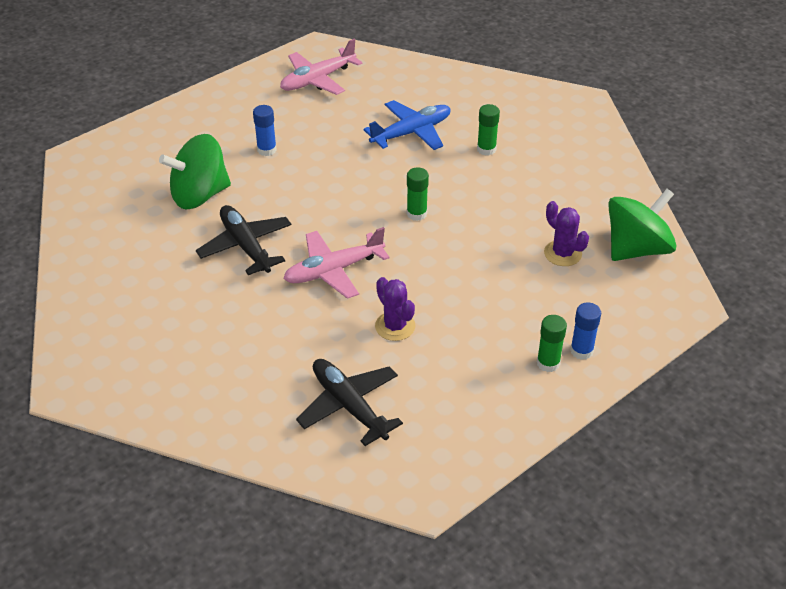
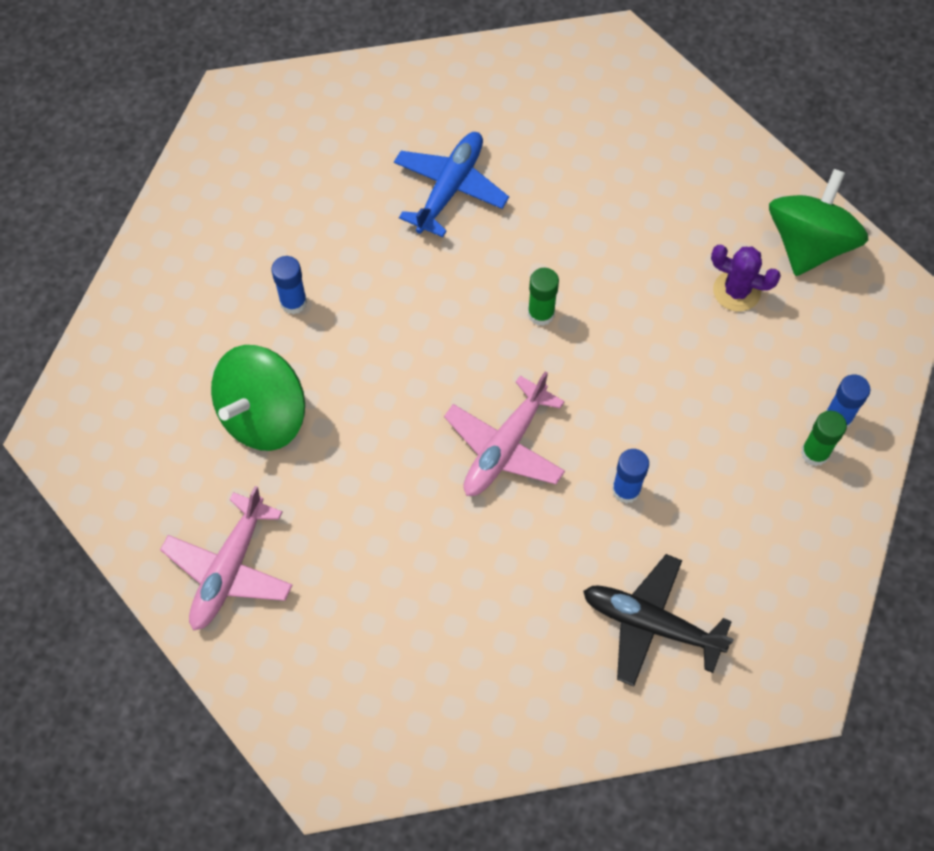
camera: 30 degrees left, 20 degrees up
(246, 246) = (377, 464): black plane -> none
(317, 79) = (273, 154): pink plane -> pink plane (229, 569)
(395, 326) = (626, 490): purple cactus -> blue glue stick
(486, 149) = (554, 173): green glue stick -> none

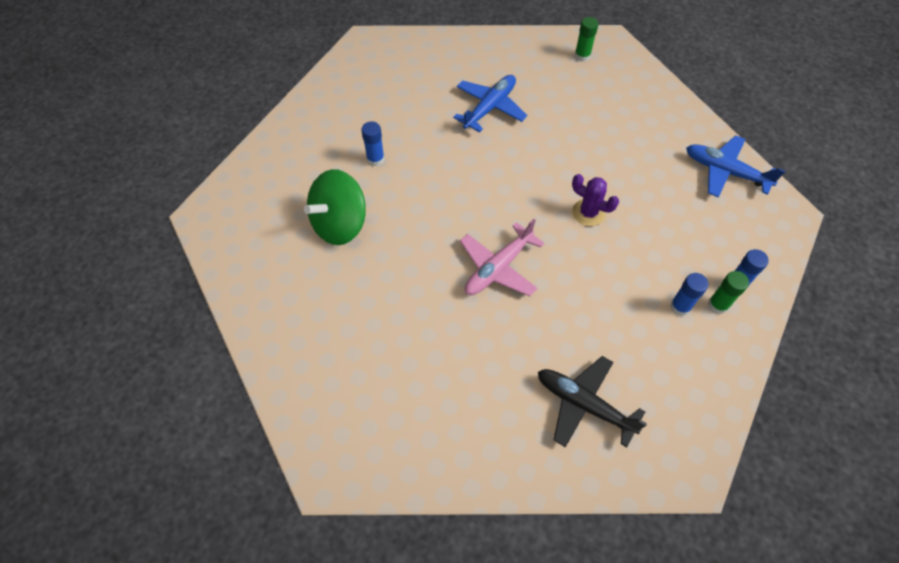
camera: 10 degrees right, 5 degrees down
(229, 569) = (293, 318): pink plane -> none
(541, 314) = (537, 188): green glue stick -> green glue stick (582, 56)
(626, 490) = (578, 309): blue glue stick -> blue glue stick (680, 307)
(736, 291) = (672, 193): purple cactus -> purple cactus (588, 213)
(808, 244) = (725, 171): green spinning top -> blue plane

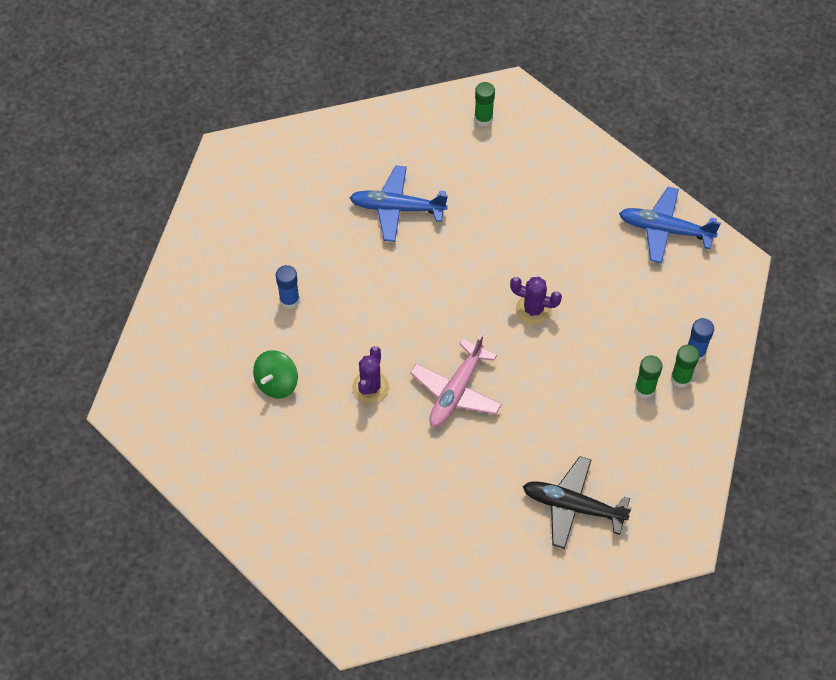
camera: 15 degrees left, 0 degrees up
(340, 224) = (277, 383): green spinning top -> green spinning top, size x0.63
(421, 246) = (370, 387): none -> purple cactus
(490, 107) = (397, 208): blue plane -> blue plane turned 105 degrees counterclockwise
(680, 307) = (645, 389): blue glue stick -> green glue stick

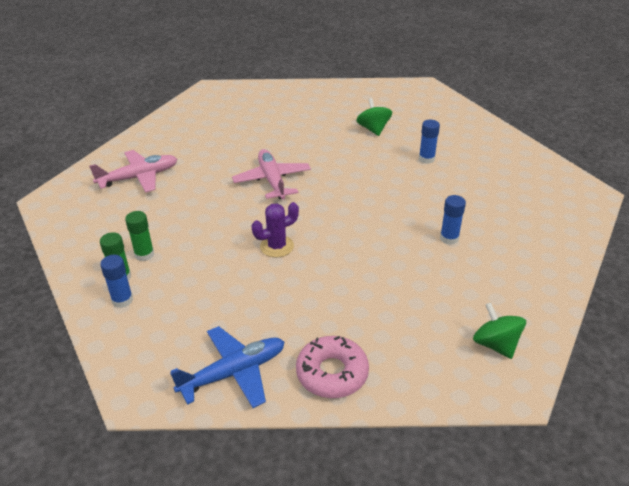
camera: 135 degrees right, 20 degrees down
(370, 387) = (323, 155): purple cactus -> none
(397, 208) = (449, 238): blue plane -> blue glue stick
(483, 119) = (495, 344): green glue stick -> green spinning top
(573, 506) = (139, 177): black plane -> pink plane
(604, 181) = (332, 373): none -> pink donut

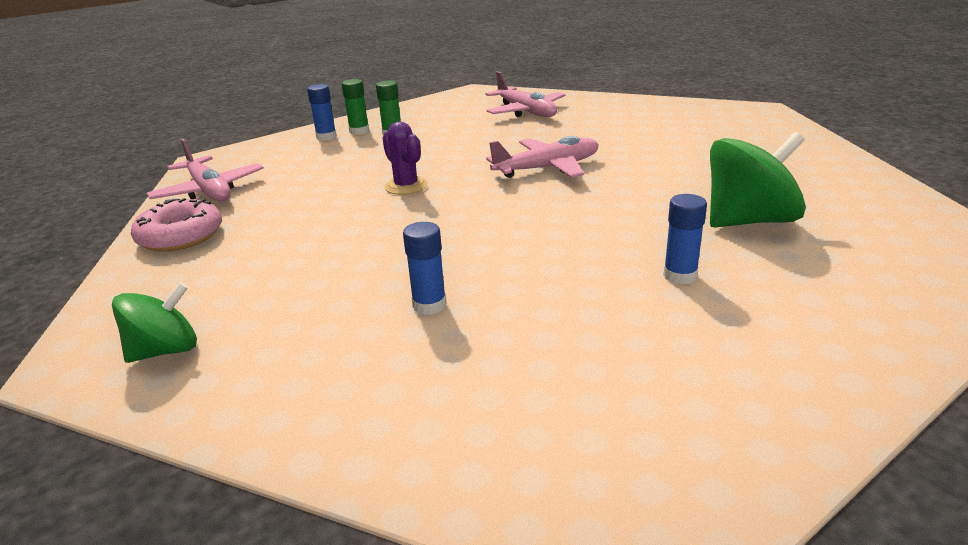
camera: 85 degrees right, 10 degrees down
(234, 373) = (209, 191): blue plane -> pink plane
(373, 129) = (749, 221): green spinning top -> green spinning top, size x1.60

